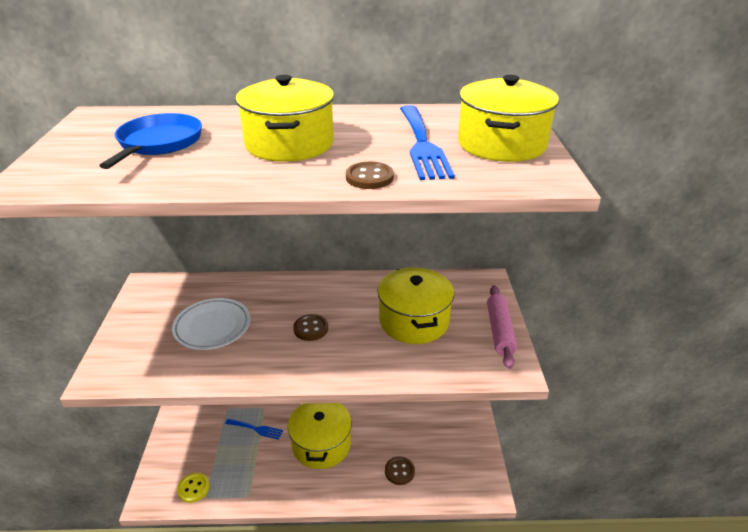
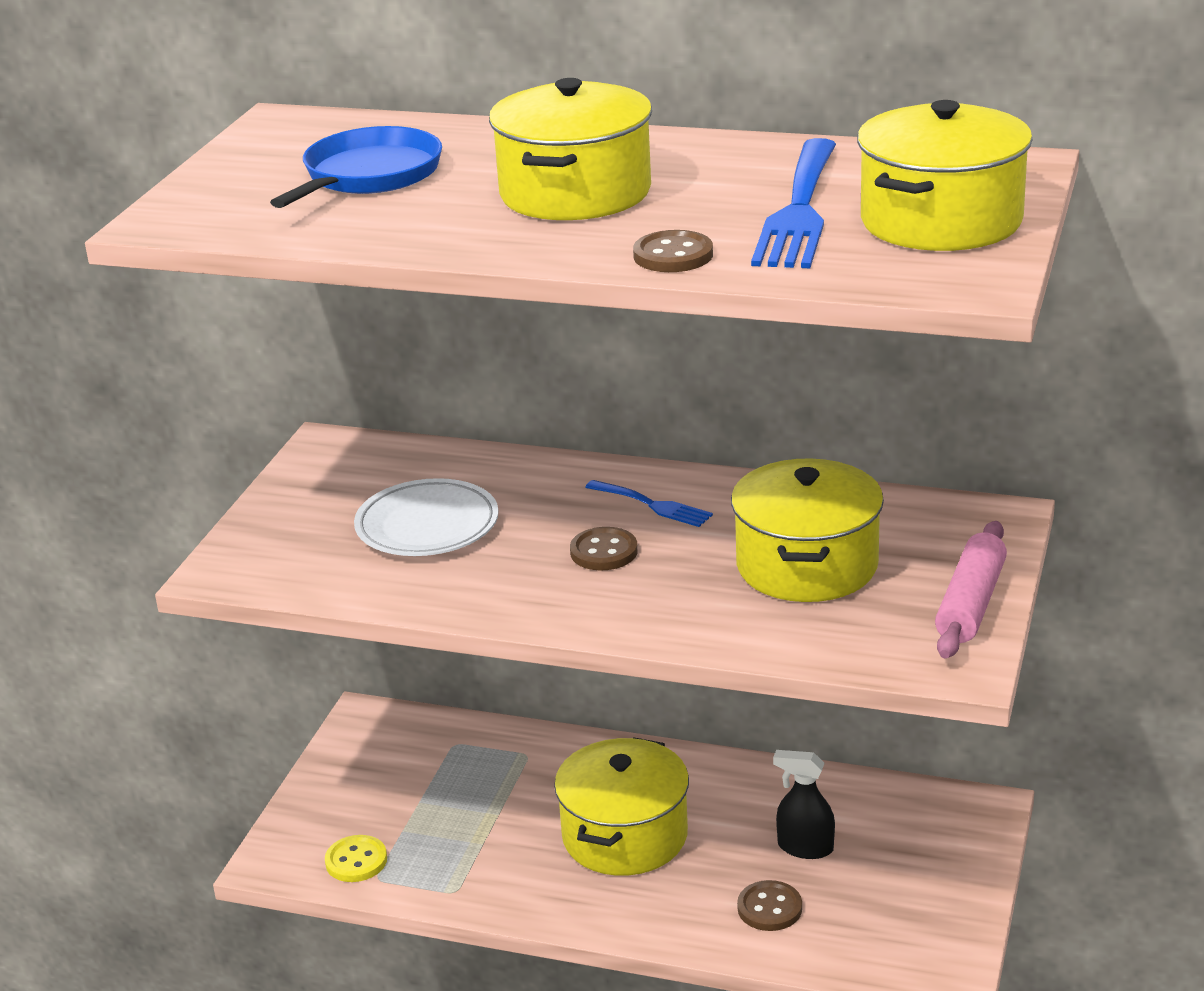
camera: 20 degrees right, 5 degrees down
(256, 429) = (502, 787): blue fork -> blue fork (653, 505)
(403, 434) = (805, 847): none -> black spray bottle

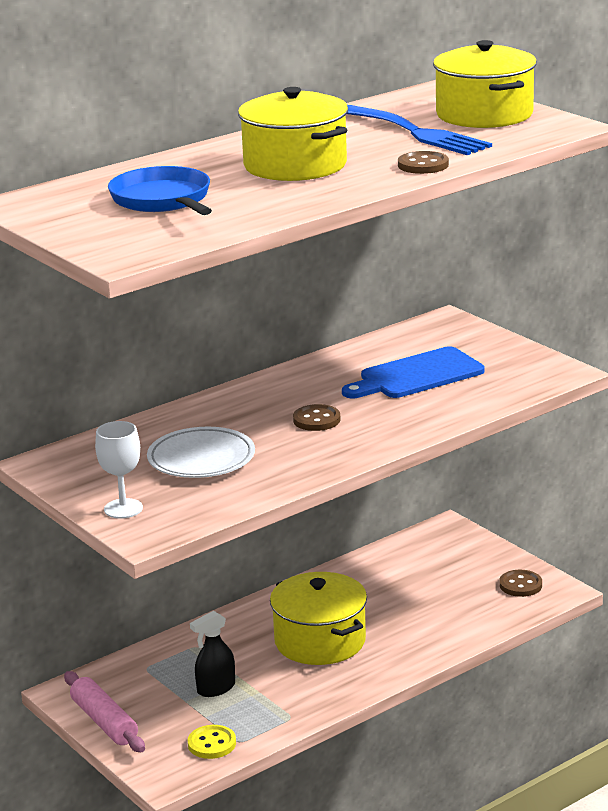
camera: 55 degrees left, 5 degrees down
(268, 533) = (123, 509): none -> white goblet
(653, 505) = (289, 393): blue fork -> none
(769, 908) = (442, 619): brown button -> brown button (520, 585)
(805, 847) = (407, 590): black spray bottle -> black spray bottle (216, 688)
(807, 565) = (417, 375): yellow pot -> blue cutting board
(970, 604) = (513, 352): pink rolling pin -> pink rolling pin (104, 722)

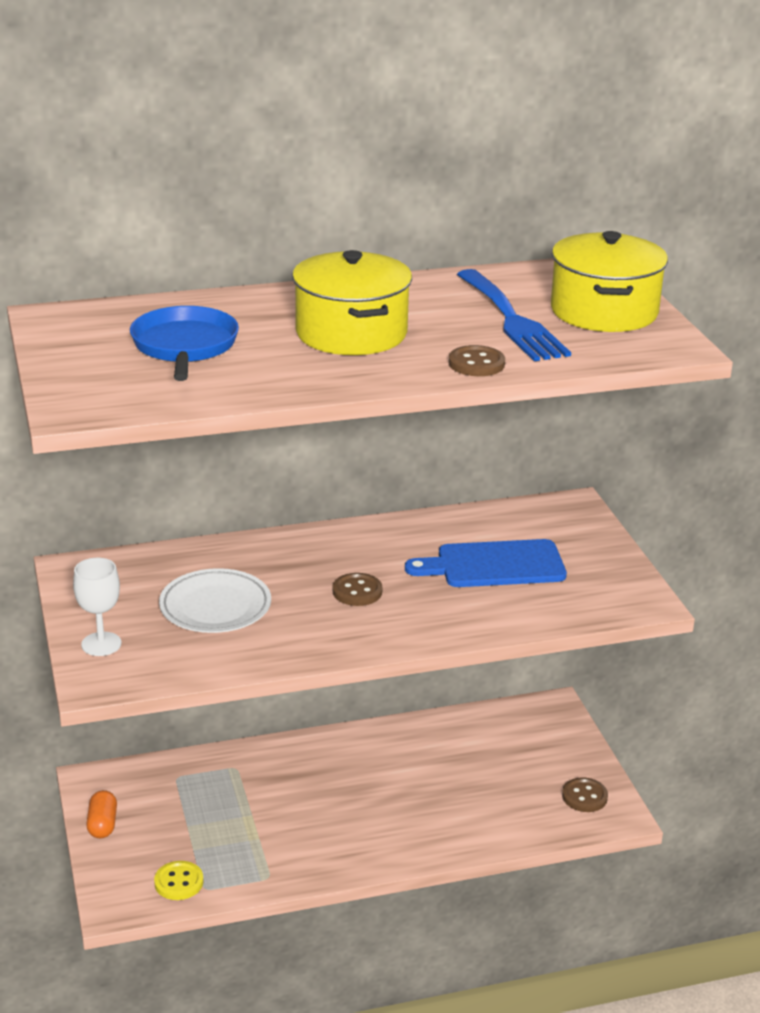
camera: 20 degrees right, 5 degrees up
(104, 722) = (102, 824): pink rolling pin -> orange capsule
(216, 688) = (222, 821): black spray bottle -> none
(320, 641) = (351, 799): yellow pot -> none

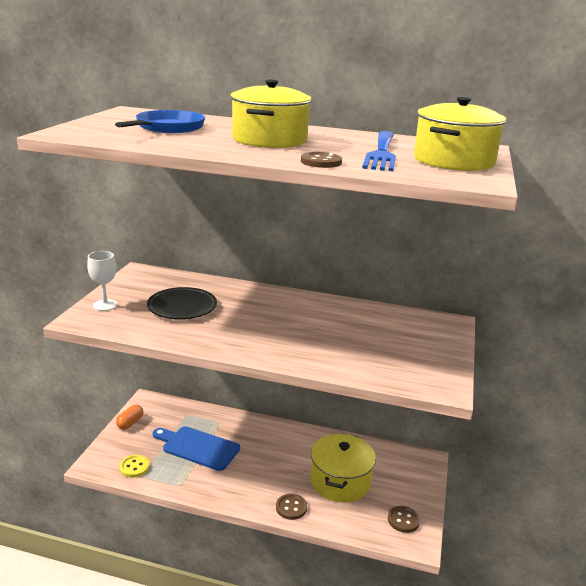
camera: 30 degrees right, 5 degrees down
(215, 607) = (182, 307): white plate -> black plate
(357, 591) = (266, 324): brown button -> brown button (291, 508)
(472, 781) = (340, 481): none -> yellow pot
(494, 565) = (364, 336): blue cutting board -> blue cutting board (197, 447)

